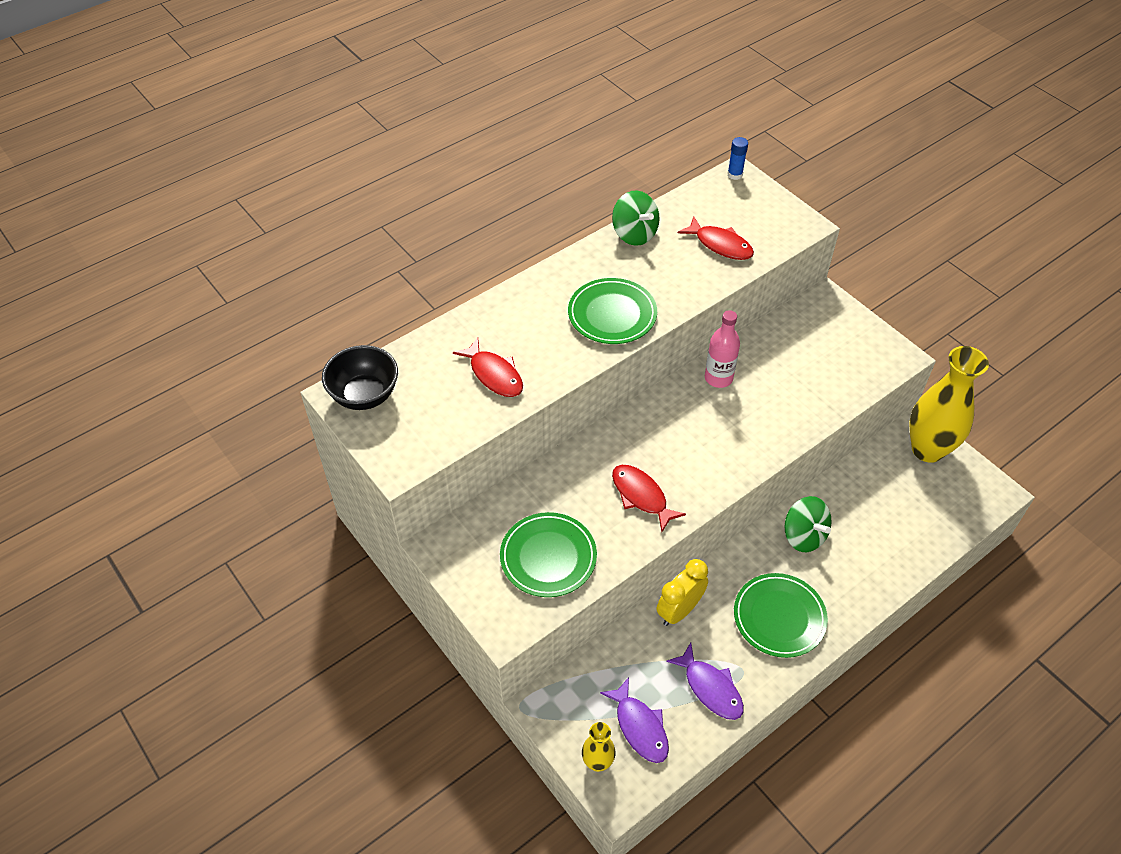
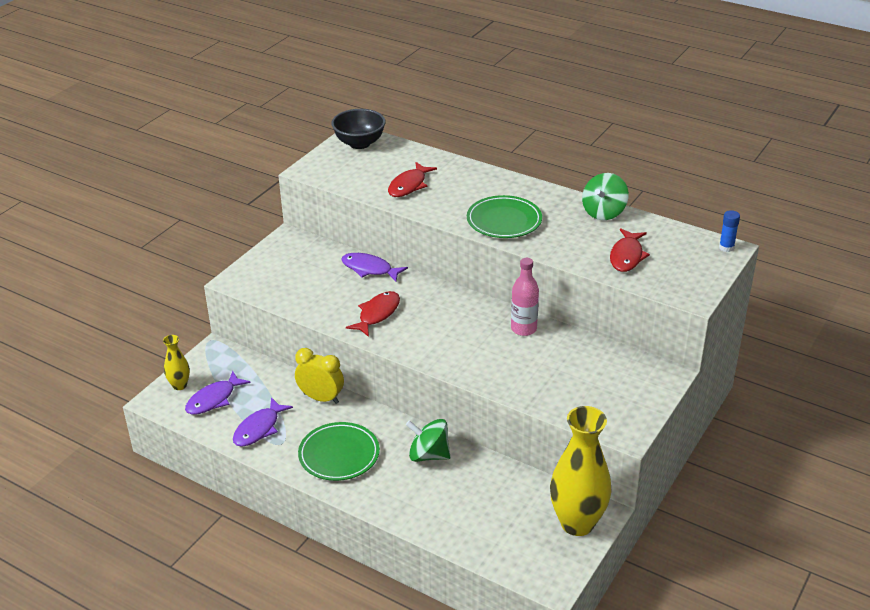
camera: 70 degrees right, 15 degrees down
(548, 557) = (301, 284): green plate -> none
(549, 479) = (369, 269): none -> purple fish
(803, 536) = (428, 455): green spinning top -> green spinning top turned 75 degrees clockwise

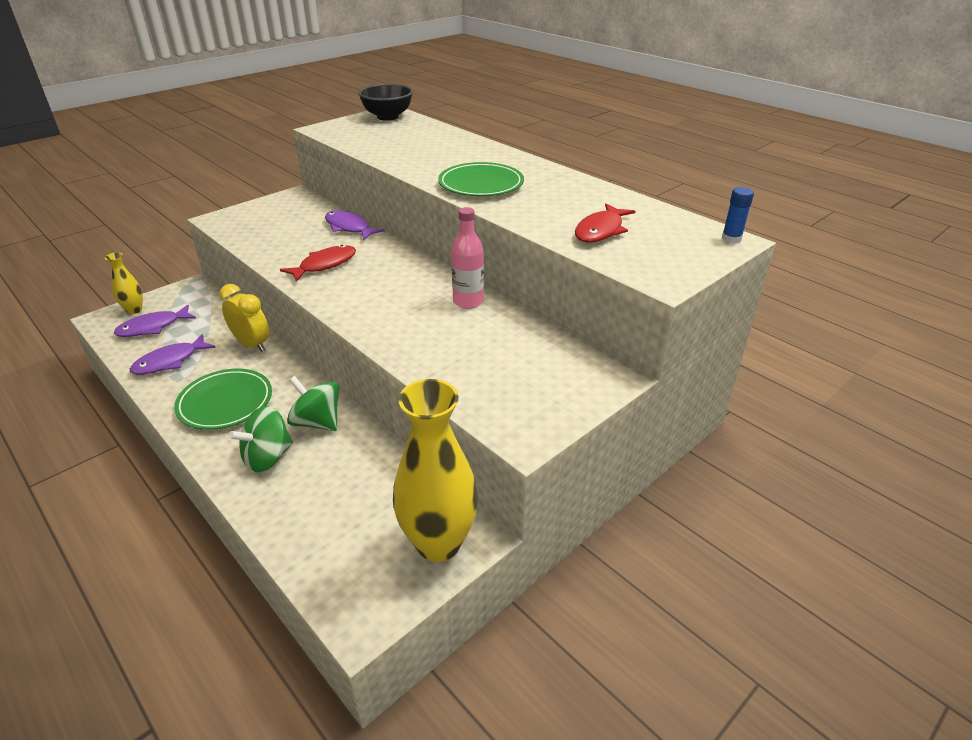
camera: 15 degrees right, 0 degrees up
(409, 185) = (406, 148): red fish -> none
(603, 212) = (597, 191): green spinning top -> green spinning top (267, 457)

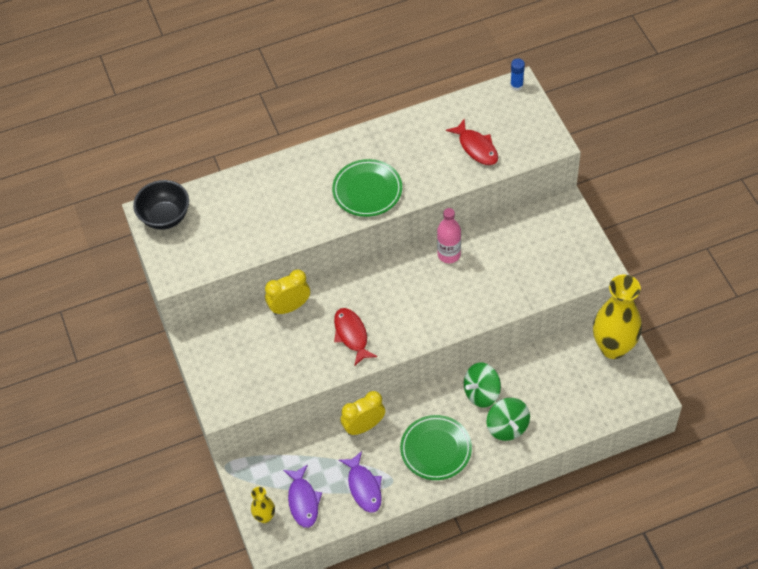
camera: 65 degrees left, 20 degrees up
(349, 227) = (289, 307): purple fish -> yellow clock

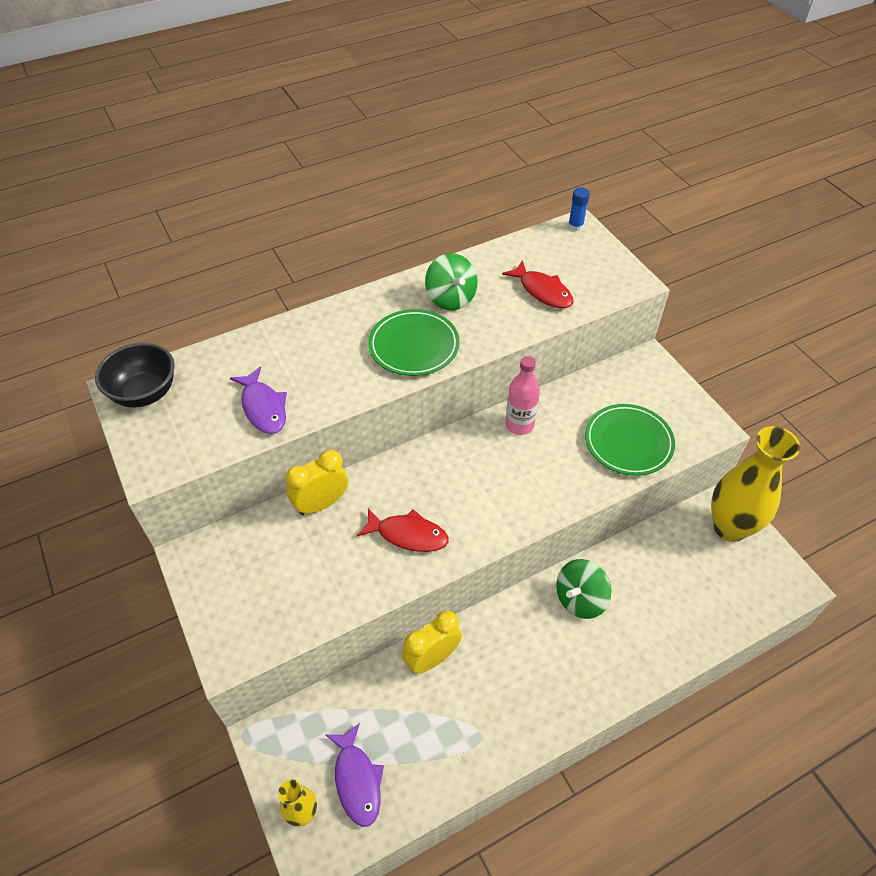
camera: 10 degrees left, 5 degrees down
(352, 335) = (408, 535): red fish -> red fish turned 135 degrees clockwise
(364, 487) = (442, 750): purple fish -> purple fish (263, 407)
(436, 449) = (533, 683): green plate -> green plate (628, 442)
(507, 427) = (622, 643): green spinning top -> green spinning top (451, 298)

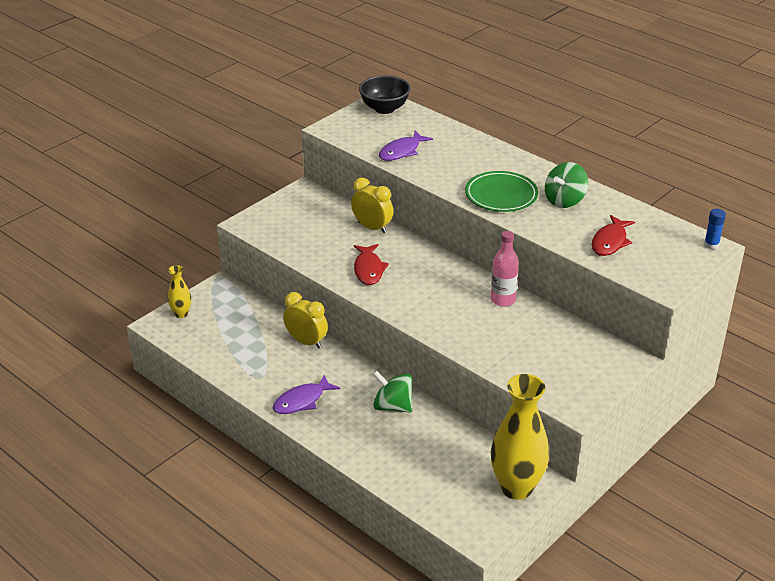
camera: 70 degrees right, 15 degrees down
(357, 780) = (209, 330): purple fish -> purple fish (302, 401)
(628, 442) = (524, 360): green plate -> none

